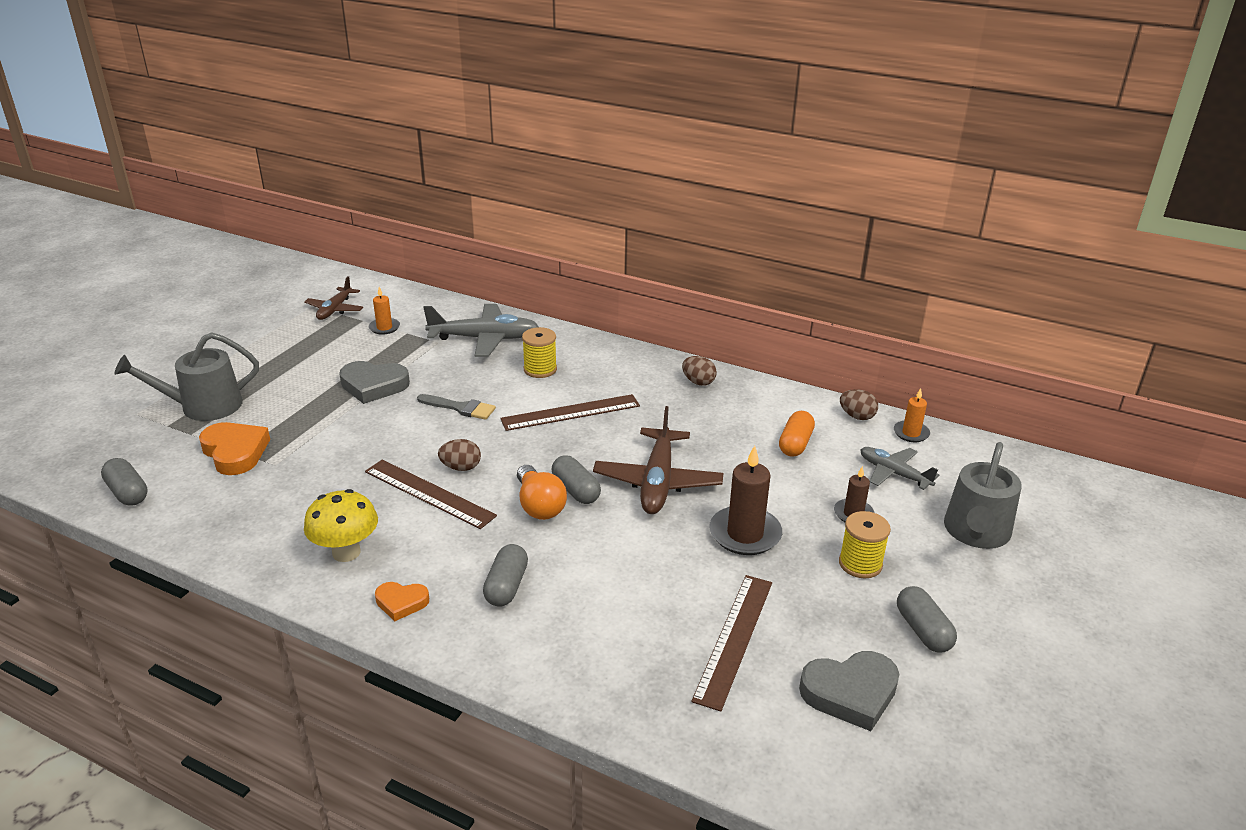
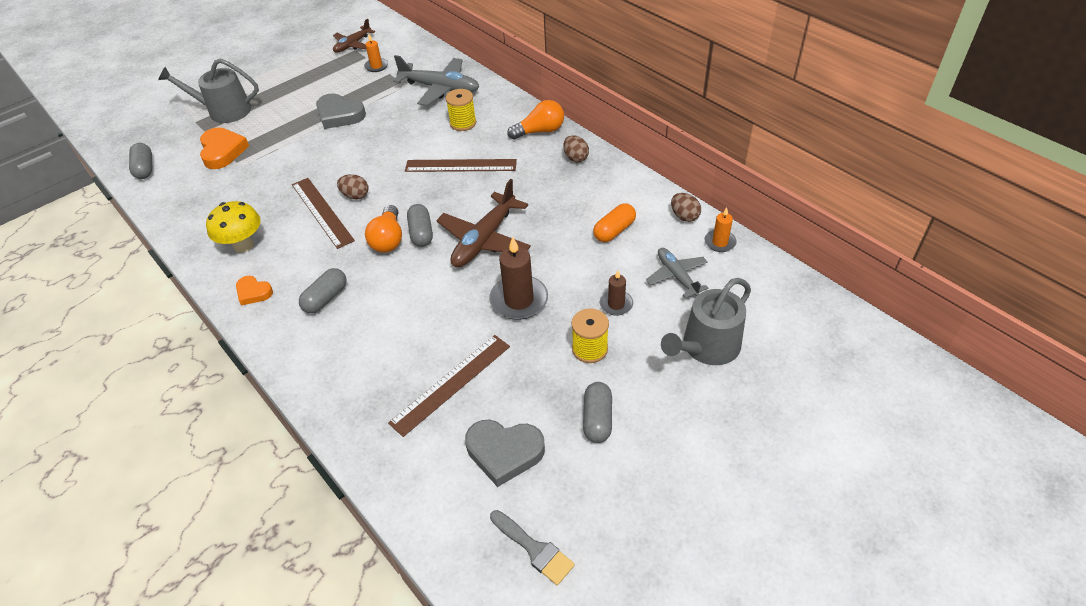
camera: 25 degrees right, 15 degrees up
(460, 408) = (386, 145): grey brush -> grey brush (534, 549)
(637, 363) = (540, 131): none -> orange light bulb

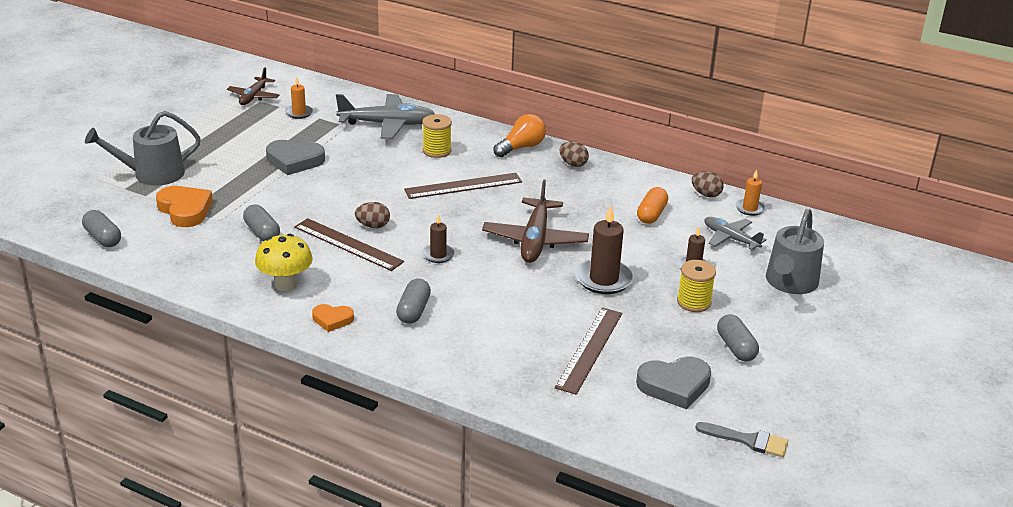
camera: 25 degrees left, 15 degrees down
(388, 239) = (438, 255): orange light bulb -> brown candle
(421, 233) = (468, 245): grey capsule -> grey capsule (262, 233)

